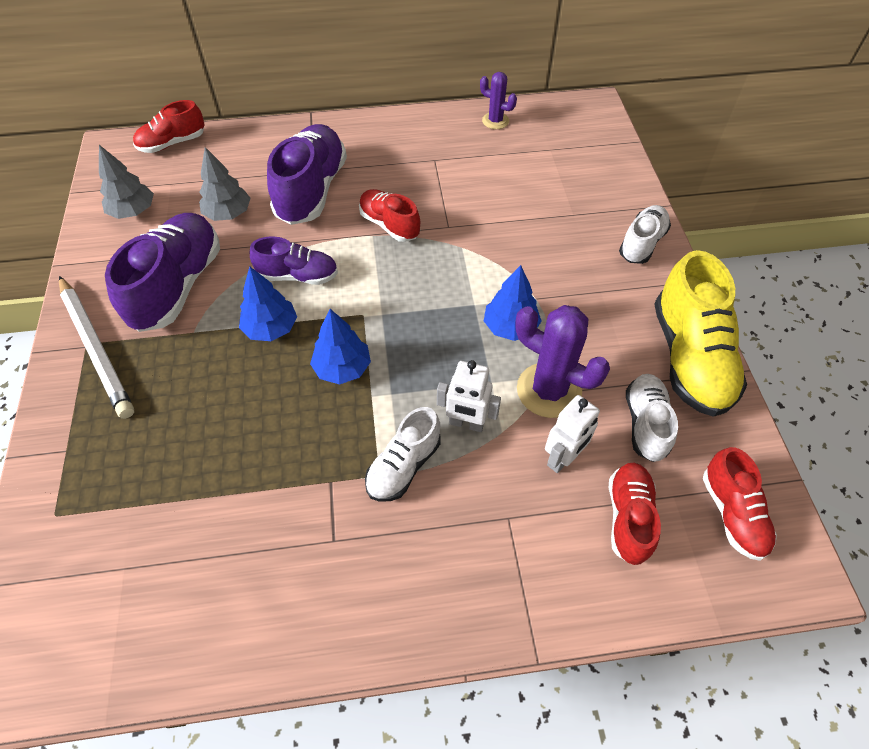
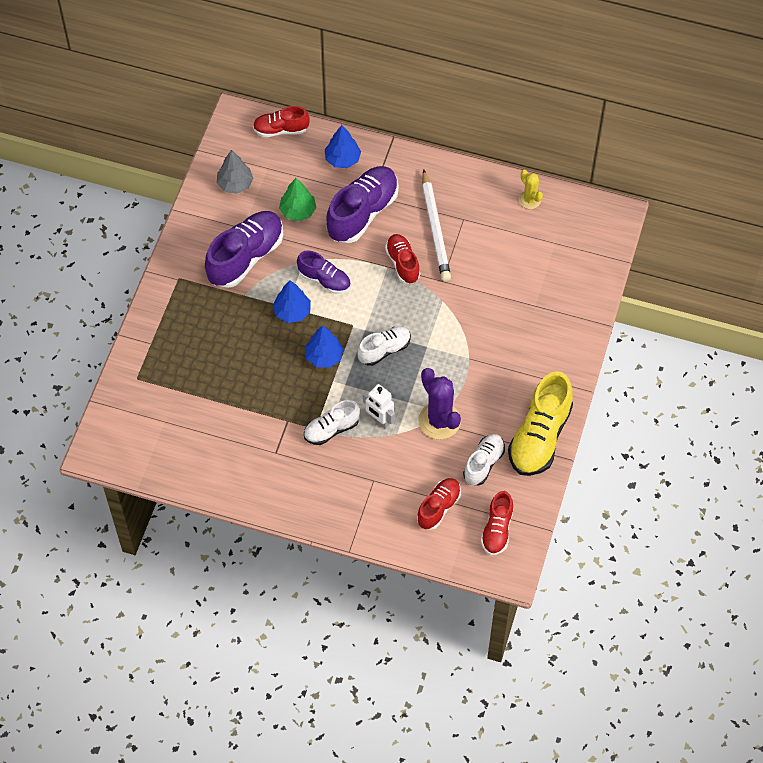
camera: 25 degrees right, 5 degrees up
(96, 348) = (184, 283): white pencil -> white pencil (435, 229)
(228, 214) = (298, 211): grey tree -> green tree
(495, 121) = (529, 200): purple cactus -> yellow cactus
(510, 327) = (440, 371): blue tree -> blue tree (342, 159)
(563, 458) = (422, 462): white robot -> none
(642, 243) = (567, 347): white shoe -> white shoe (384, 350)

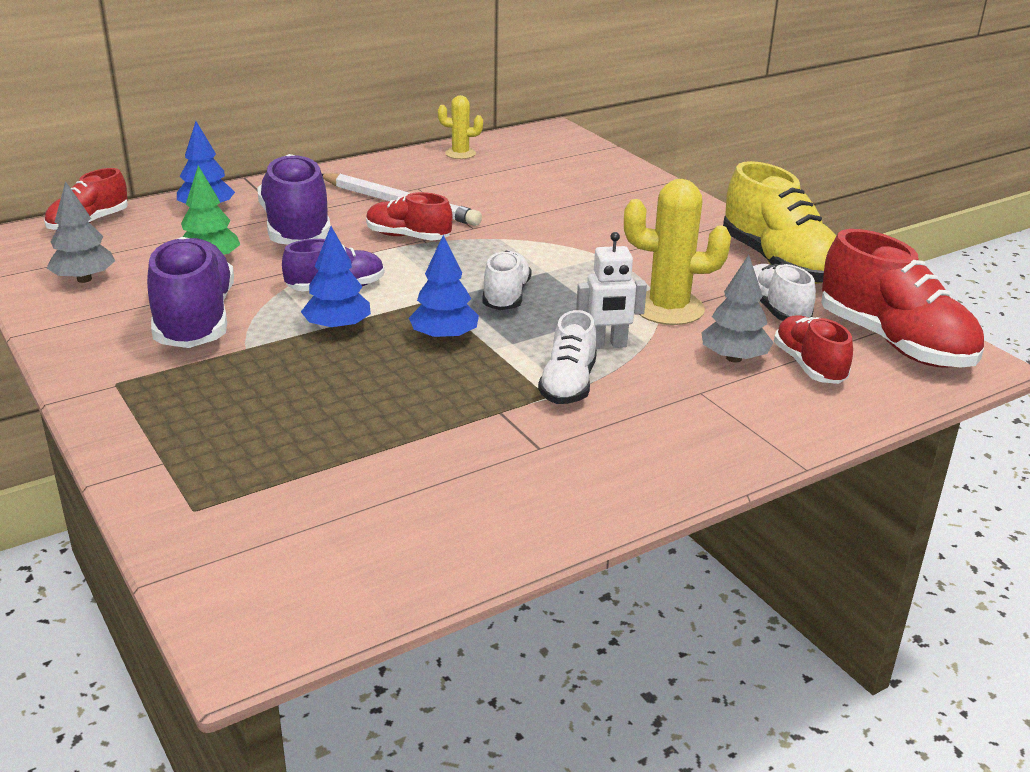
camera: 50 degrees left, 30 degrees down
(416, 475) = (734, 358): none -> grey tree
(439, 421) = (668, 308): purple cactus -> yellow cactus
(497, 530) = (894, 343): red shoe -> red shoe, size x1.72

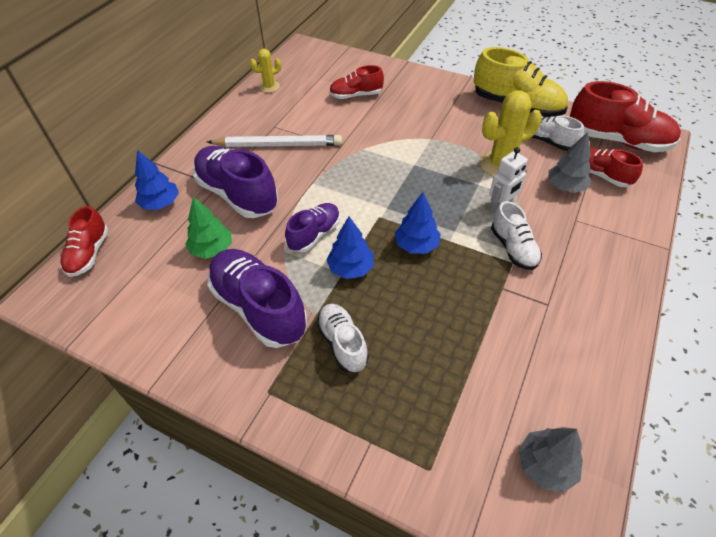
camera: 30 degrees left, 20 degrees up
(84, 279) = (143, 308): grey tree -> grey tree (545, 465)
(408, 237) = (311, 171): red shoe -> red shoe (356, 95)
(506, 296) = (414, 195): white shoe -> white shoe (342, 343)

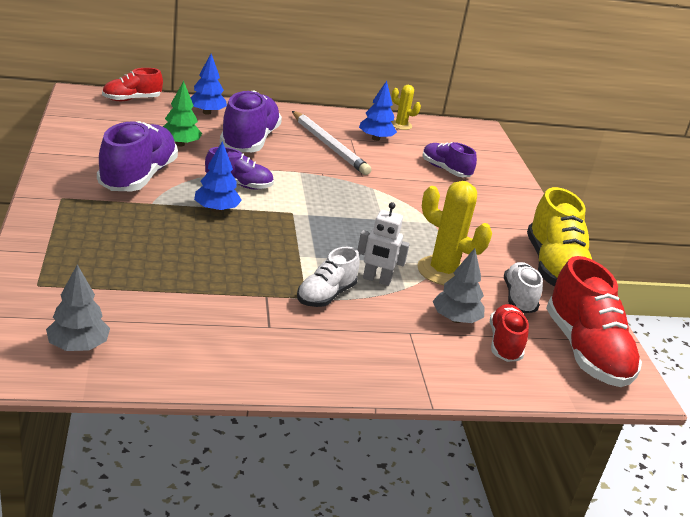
camera: 50 degrees right, 20 degrees down
(342, 343) = (132, 221): white shoe -> none
(356, 95) = (445, 170): red shoe -> purple shoe
(416, 245) = (276, 238): blue tree -> blue tree (375, 138)

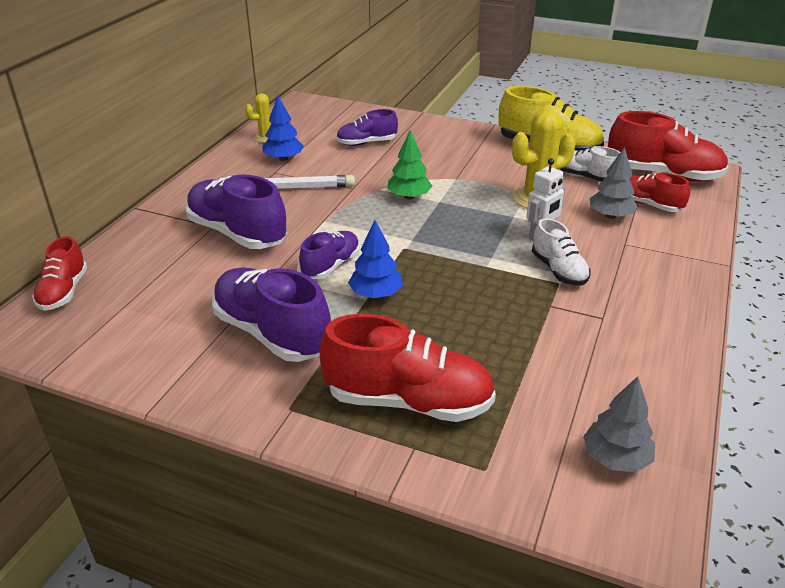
camera: 55 degrees left, 5 degrees up
(95, 242) = (408, 401): none -> red shoe
(180, 144) = (212, 283): green tree -> green tree (409, 197)
(206, 112) = (146, 244): blue tree -> none

